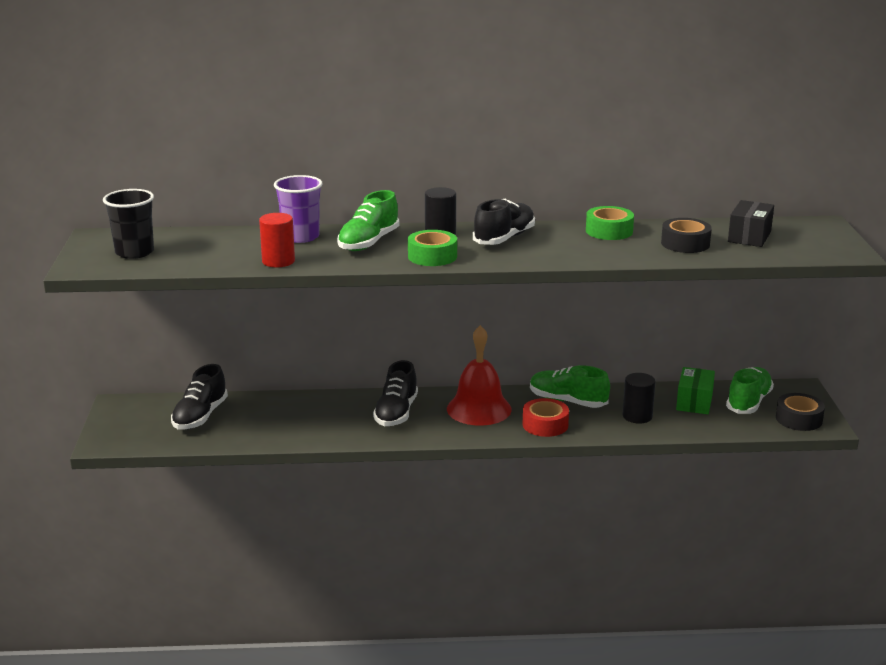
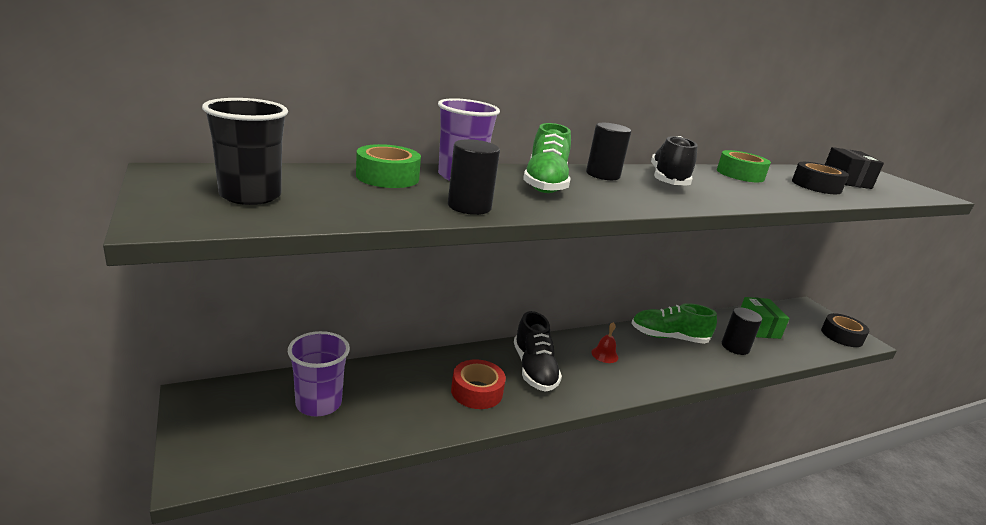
camera: 25 degrees left, 0 degrees up
(200, 416) = (318, 403): black shoe -> purple cup
(278, 261) = (469, 206): red cylinder -> black cylinder
(432, 256) = (632, 199): green tape -> green tape (387, 177)
(479, 409) = (604, 355): red bell -> red bell, size x0.42
(545, 425) = (676, 366): red tape -> red tape (477, 391)
(748, 402) = (793, 323): green shoe -> none

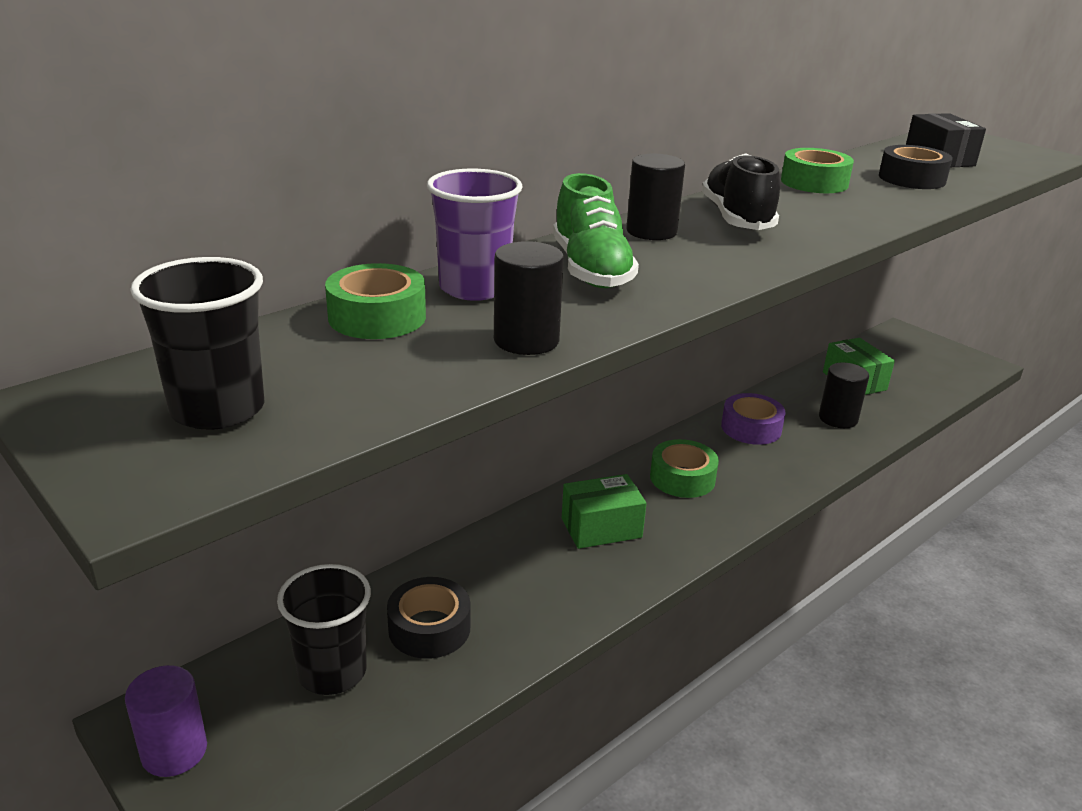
camera: 15 degrees left, 5 degrees up
(202, 419) = (174, 751): none -> purple cylinder
(318, 403) = (332, 672): purple cup -> black cup
(477, 391) = (542, 584): red tape -> none
(534, 369) = (601, 528): black shoe -> green box
(604, 355) = (682, 478): red bell -> green tape
(668, 337) = (751, 428): green shoe -> purple tape
(841, 336) = (955, 365): black tape -> black tape (429, 628)

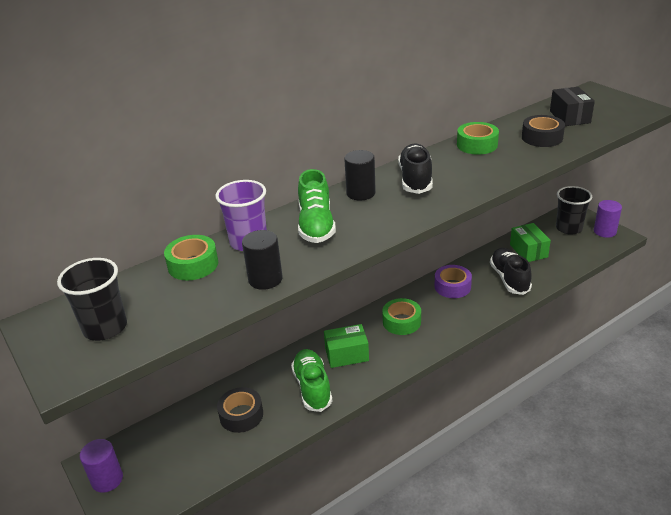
camera: 10 degrees right, 5 degrees up
(332, 672) = (188, 439): black cup -> black cup (569, 228)
(552, 580) = (312, 387): none -> green shoe
(838, 418) = (509, 279): black cylinder -> black shoe
(959, 358) = (604, 231): none -> purple cylinder

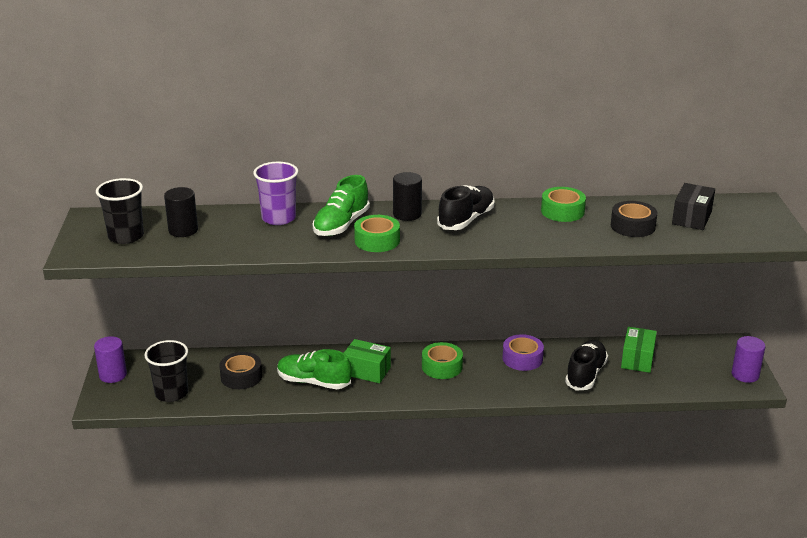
camera: 30 degrees right, 5 degrees down
(193, 265) = (223, 219): green tape -> green tape (377, 240)
(265, 279) = (258, 247): black cylinder -> black cylinder (183, 230)
(312, 387) = (313, 382): green shoe -> green shoe turned 90 degrees counterclockwise
(569, 228) = (709, 356): black cup -> black cup (171, 393)

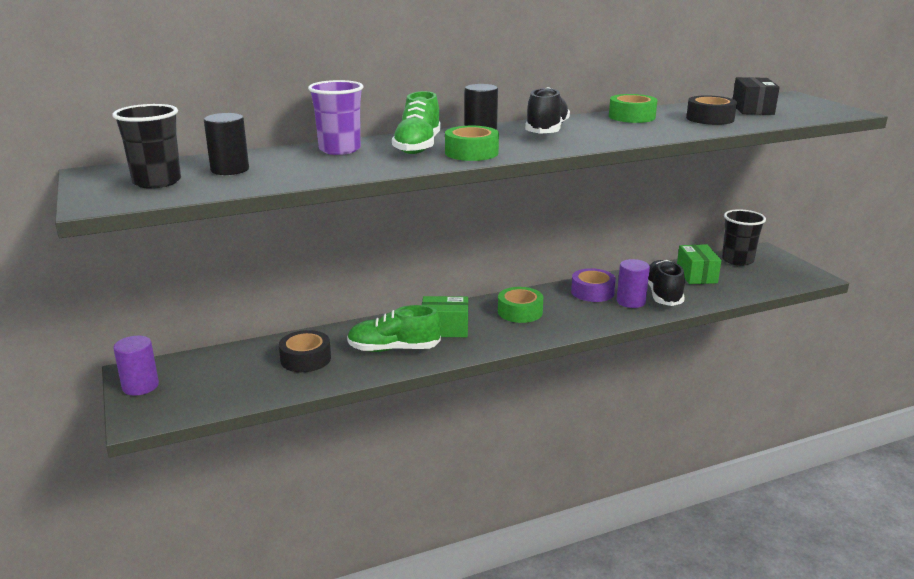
camera: 20 degrees left, 5 degrees down
(171, 393) = (228, 391): black cup -> black cup (737, 260)
(745, 375) = (797, 271): purple cylinder -> purple cylinder (631, 301)

